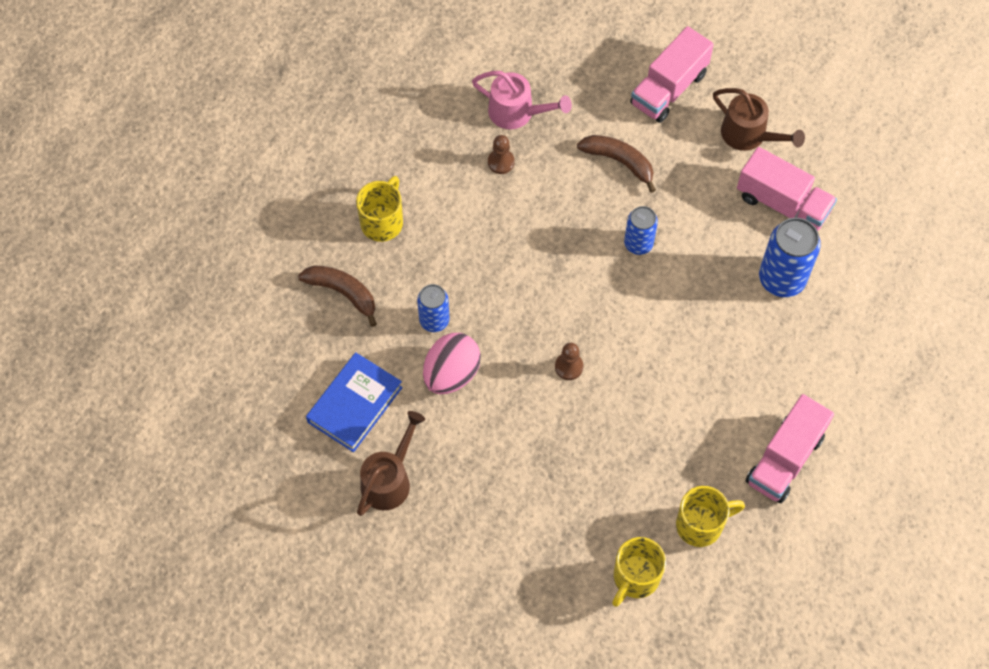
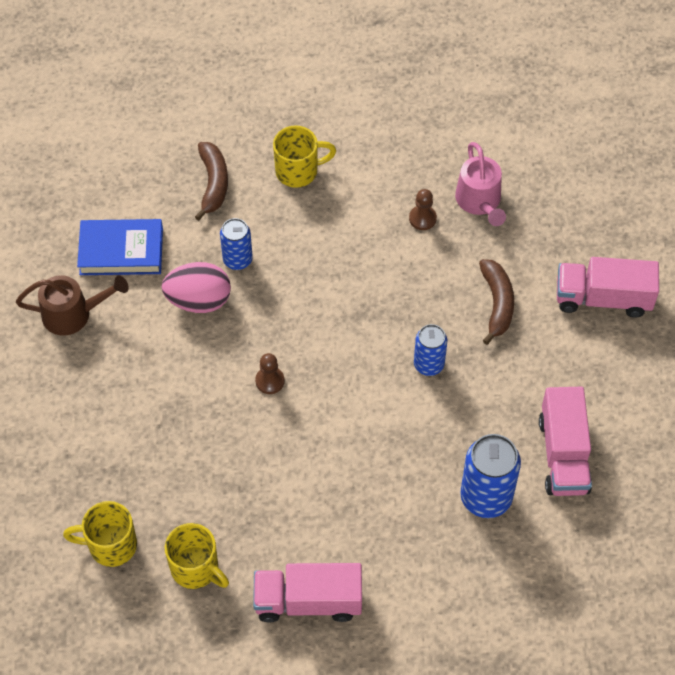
camera: 55 degrees right, 5 degrees down
(749, 135) = (611, 388): brown watering can -> none

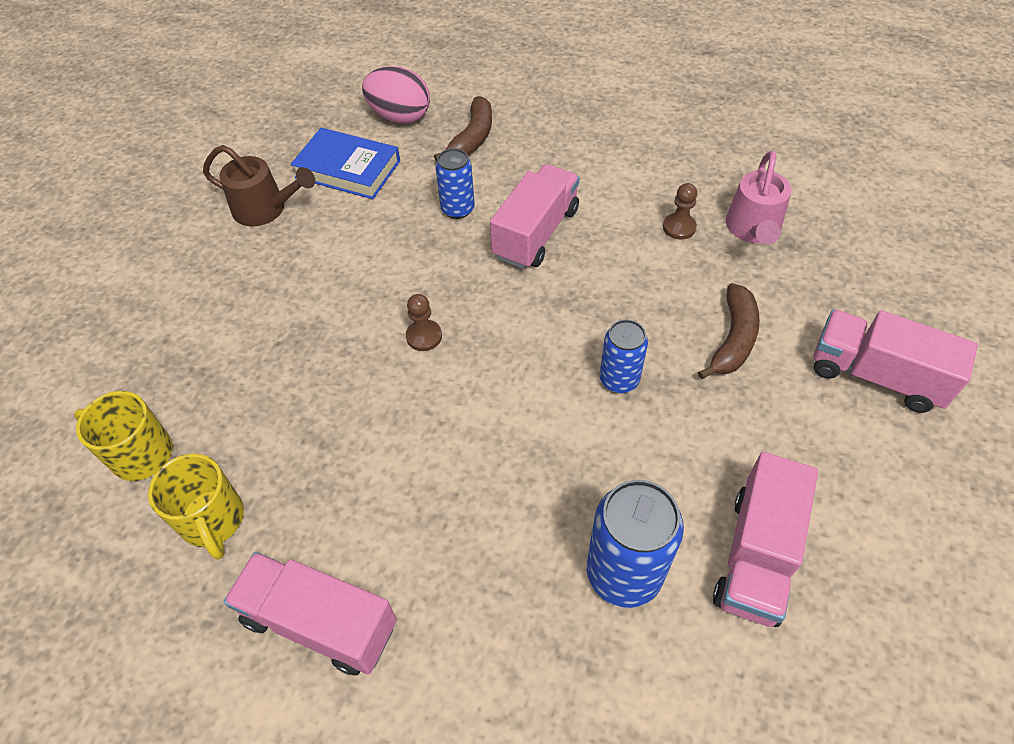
camera: 25 degrees right, 5 degrees down
(199, 300) = (396, 234): pink egg -> pink egg (400, 117)
(298, 171) = (564, 150): yellow mug -> none
(312, 261) = (536, 233): none -> pink truck

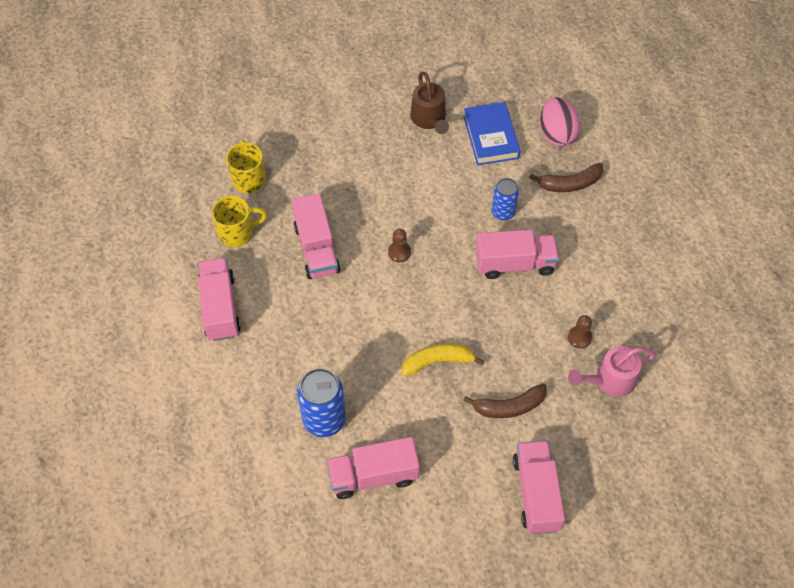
camera: 55 degrees right, 5 degrees up
(213, 520) = (237, 232): yellow mug -> yellow mug turned 135 degrees counterclockwise
(335, 428) = (316, 248): none -> pink truck
(619, 380) = (438, 361): blue can -> yellow banana

